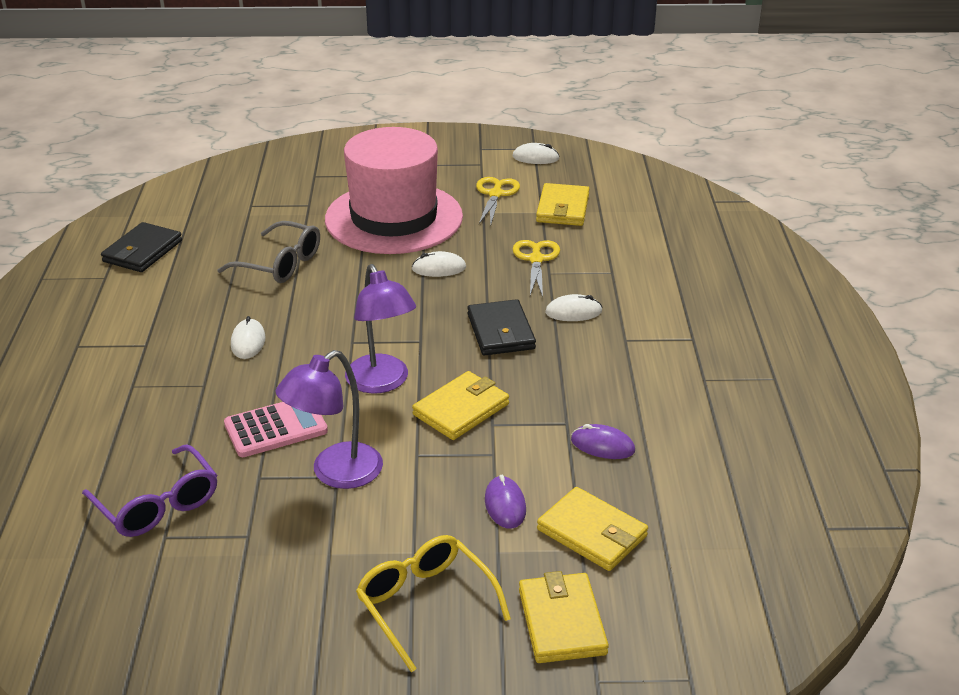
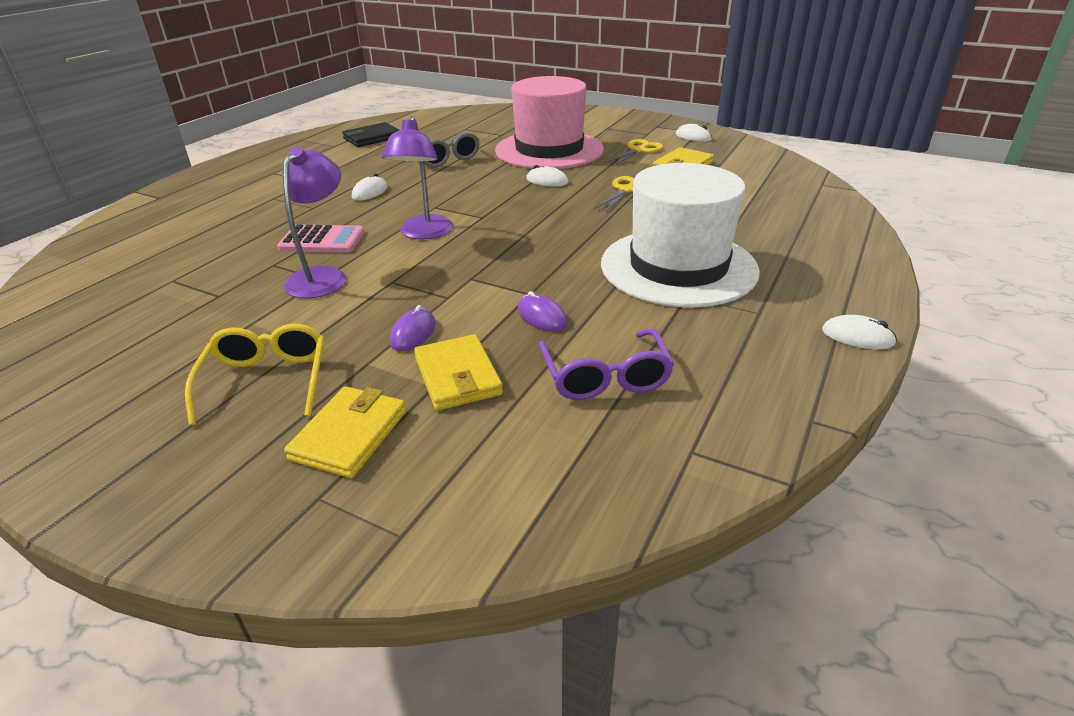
camera: 30 degrees right, 0 degrees up
(158, 505) = (195, 262): purple glasses -> purple glasses (605, 377)
(335, 473) = (322, 276): purple lamp -> purple lamp turned 120 degrees clockwise
(461, 409) = (459, 263): yellow wallet -> none
(501, 332) = (548, 225): black wallet -> none
(573, 312) = (620, 226): white mouse -> white mouse (857, 337)
(670, 348) = (678, 267): none -> white hat

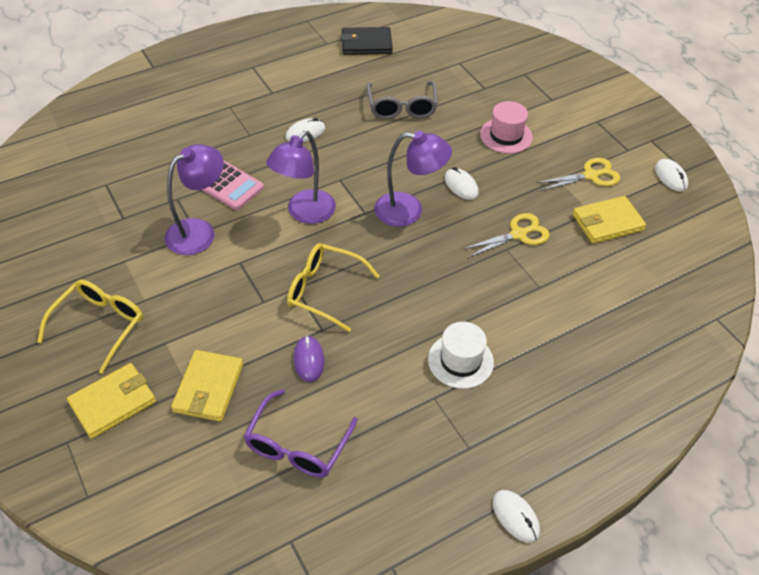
camera: 30 degrees right, 15 degrees up
(413, 333) = (213, 328): purple mouse -> none
(501, 270) = (324, 290): none -> yellow glasses
(520, 205) = (409, 211): none -> purple lamp
(549, 150) = (506, 135): pink hat -> pink hat, size x0.46
(678, 267) = (460, 361): white hat -> white hat, size x0.46

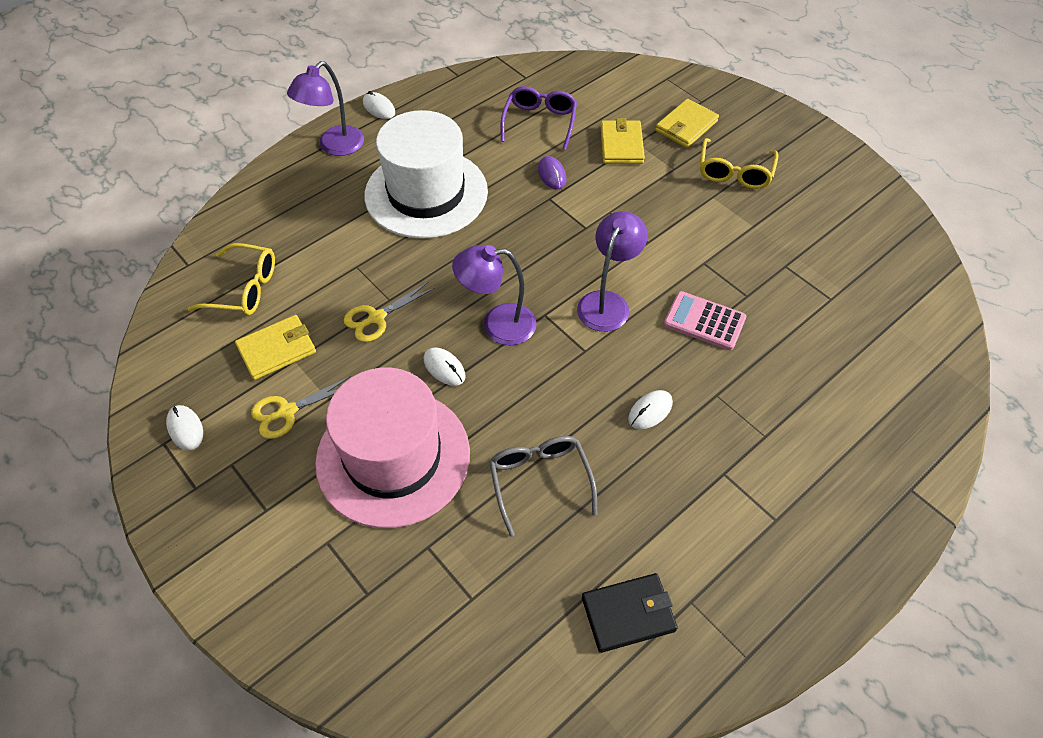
camera: 170 degrees right, 5 degrees up
(199, 231) = (702, 265): purple lamp -> purple lamp (335, 146)
(324, 290) = (559, 229): yellow glasses -> yellow glasses (245, 289)
(460, 361) = (426, 193): white hat -> white hat, size x2.19
(506, 135) = (393, 457): pink hat -> pink hat, size x2.19

